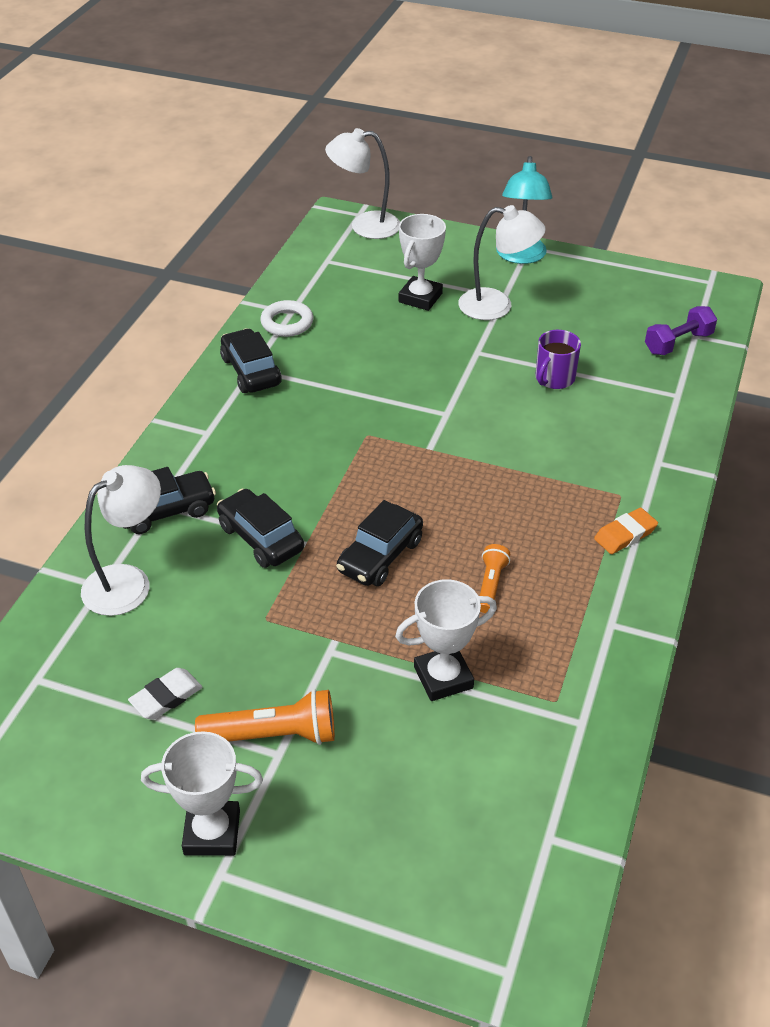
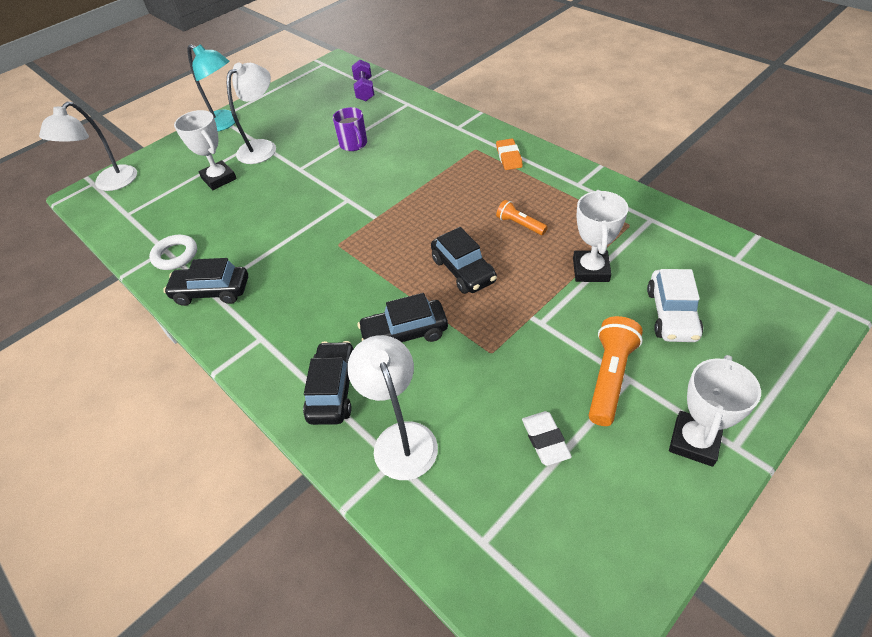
camera: 60 degrees left, 5 degrees up
(403, 778) = (671, 314): none -> white car

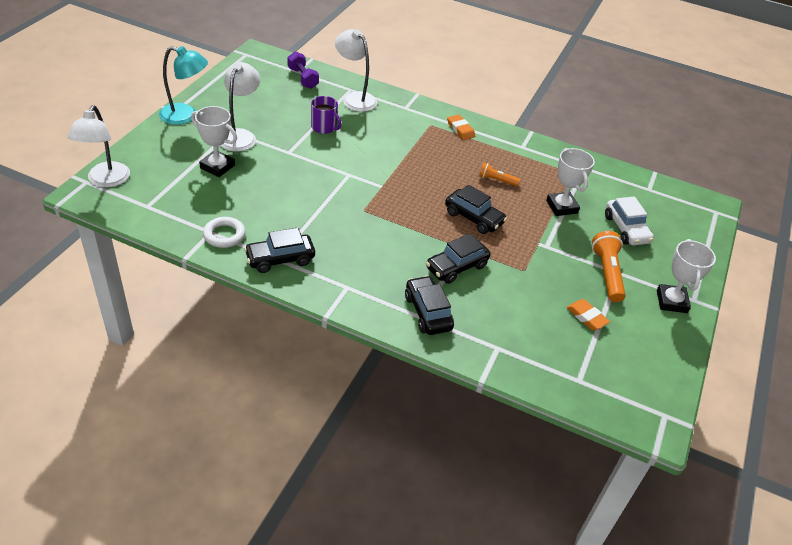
camera: 30 degrees left, 5 degrees down
(401, 438) = (494, 333): white lamp -> white lamp (355, 98)
(545, 440) = (586, 317): white eraser -> orange eraser

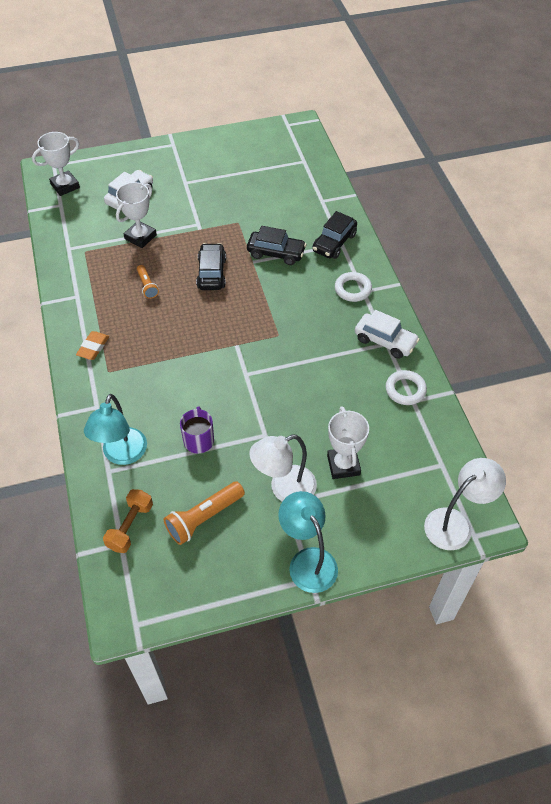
camera: 125 degrees left, 10 degrees up
(280, 259) = (385, 341): black car -> white car
(303, 78) = (130, 526): purple dumbbell -> orange dumbbell
(355, 98) = (122, 455): white lamp -> turquoise lamp
(357, 282) = (353, 289): none -> white ring
(586, 317) = (247, 178): orange eraser -> none
(607, 273) = (193, 186): orange flashlight -> orange flashlight (204, 518)
(671, 301) = (186, 152): white trophy -> white trophy (65, 186)

